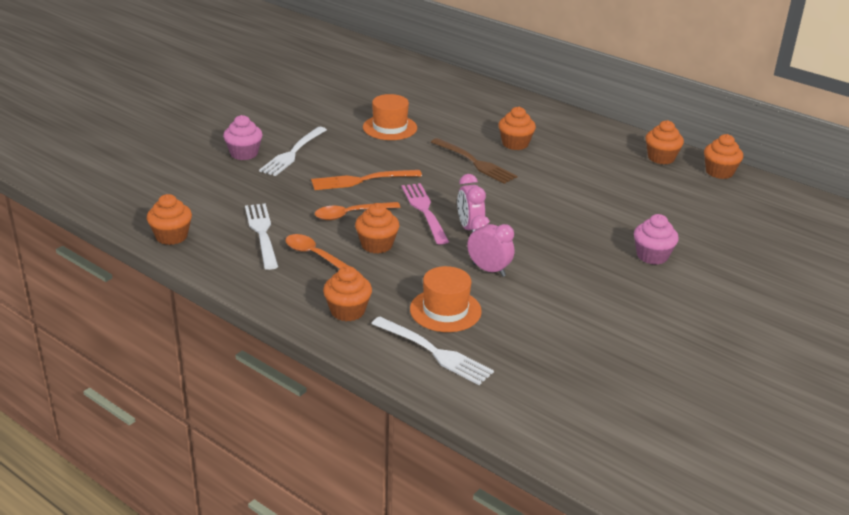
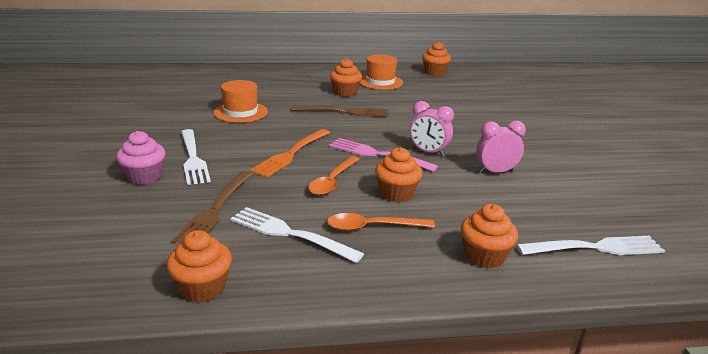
camera: 45 degrees left, 5 degrees down
(247, 196) = (215, 210): none -> brown fork
(445, 310) = (534, 213): orange hat -> orange hat (380, 82)
(652, 256) = (544, 121): pink cupcake -> none
(719, 172) = (474, 70): orange cupcake -> none

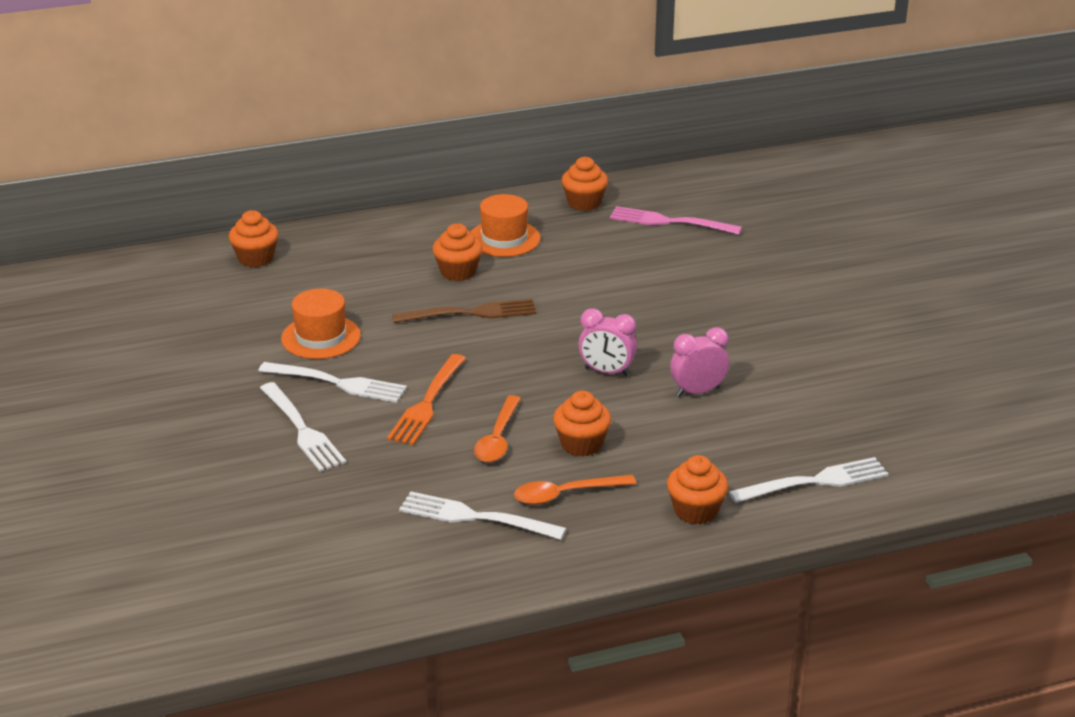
camera: 10 degrees left, 5 degrees up
(144, 177) = (259, 468): pink cupcake -> none
(202, 288) = (412, 591): orange cupcake -> orange cupcake (256, 258)
(215, 210) = (374, 500): brown fork -> none
(236, 136) = (337, 383): none -> white fork
(377, 154) = (541, 386): pink fork -> pink fork (669, 222)

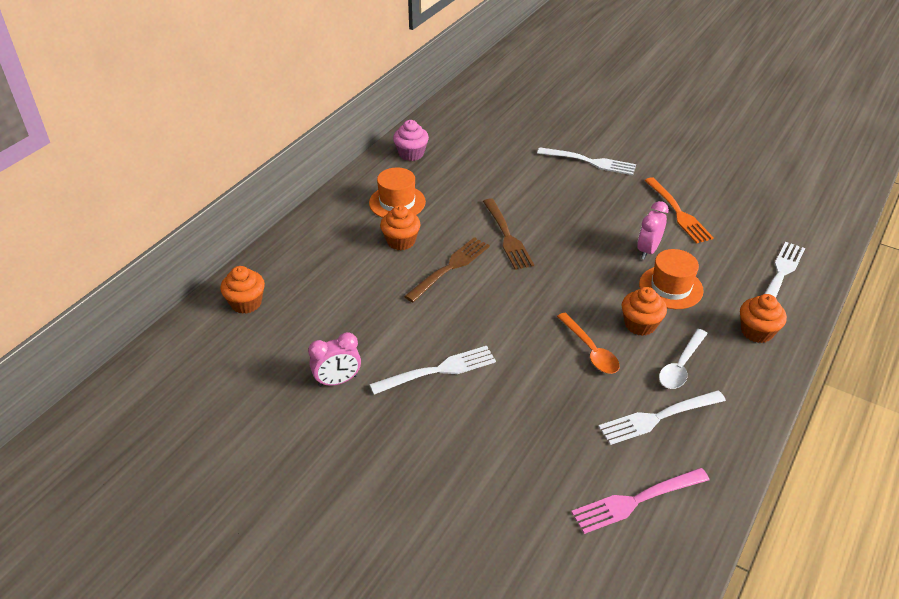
camera: 40 degrees left, 10 degrees up
(302, 430) = (465, 423): white fork -> white fork (590, 162)
(321, 337) = (378, 341): orange hat -> orange hat (671, 287)
(427, 403) = (515, 350): orange fork -> orange fork (678, 212)
(566, 494) = (681, 366): orange spoon -> white spoon
(567, 313) = (507, 236): none -> brown fork
(584, 203) = (411, 154): orange cupcake -> pink cupcake
(606, 372) = (584, 265): pink clock -> pink clock (337, 381)
(669, 222) = (477, 144): pink fork -> pink fork (636, 501)

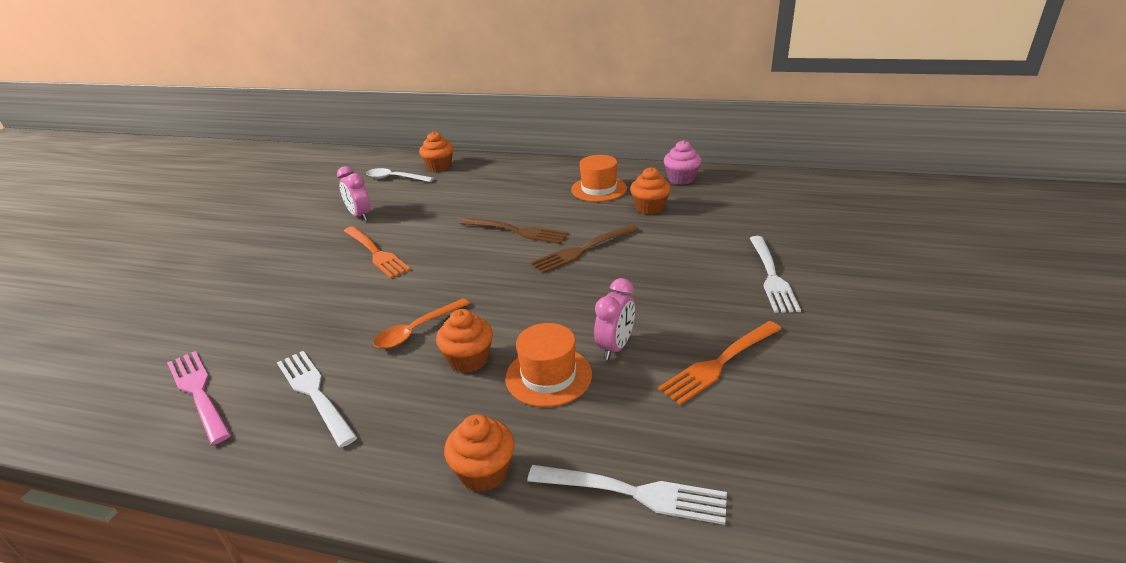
camera: 75 degrees right, 10 degrees down
(401, 241) = (543, 202): orange cupcake -> orange cupcake (649, 208)
(438, 370) = (376, 253): white fork -> orange fork
(648, 250) = (615, 347): pink clock -> pink clock turned 105 degrees clockwise
(681, 366) = (401, 402): white spoon -> white spoon (395, 178)

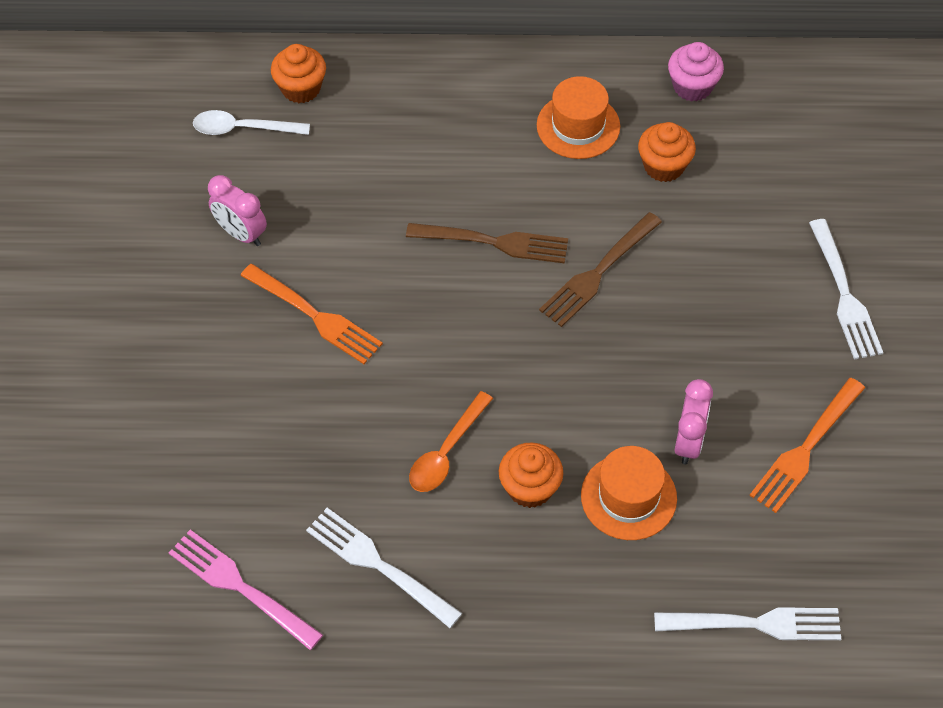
camera: 15 degrees left, 25 degrees up
(484, 472) = (608, 628): orange cupcake -> none

